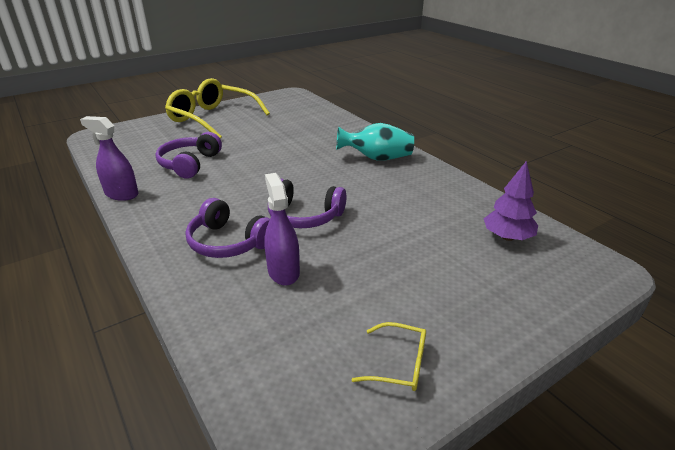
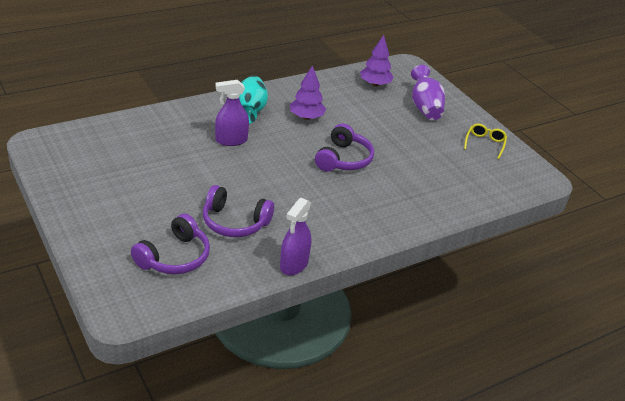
camera: 90 degrees left, 5 degrees up
(213, 118) = (104, 207): yellow glasses -> none
(229, 242) = (378, 197): purple headphones -> purple headphones (174, 257)
(283, 271) = (412, 174): purple spray bottle -> purple spray bottle (231, 140)
(384, 189) = (306, 117): none -> purple tree
(476, 288) = (425, 107): none -> purple vase

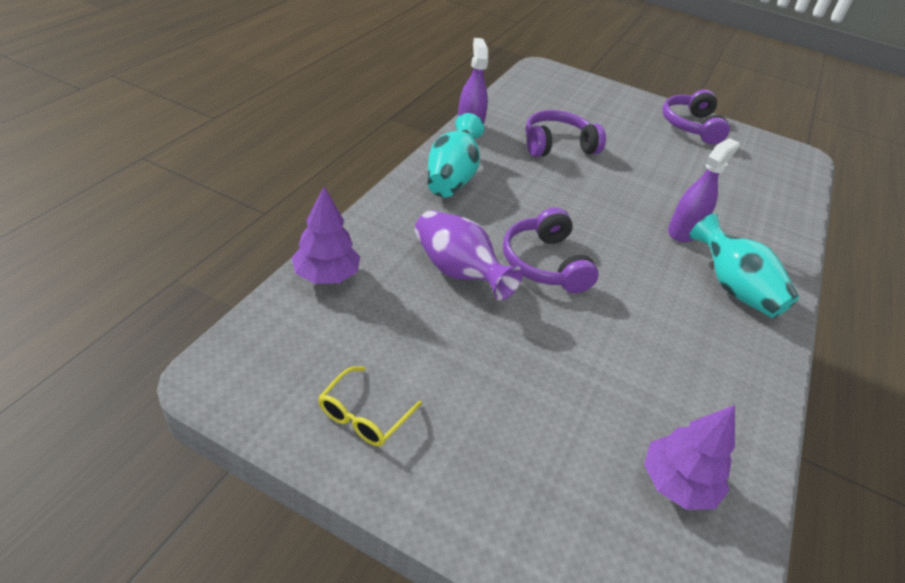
camera: 145 degrees right, 5 degrees up
(174, 257) = (562, 106): purple headphones -> purple headphones (691, 126)
(306, 117) = (666, 317): purple tree -> purple tree (326, 275)
(351, 227) = (452, 178): none -> turquoise vase
(425, 107) = (536, 464): purple vase -> purple vase (458, 272)
(484, 144) = (365, 415): yellow glasses -> yellow glasses turned 45 degrees clockwise

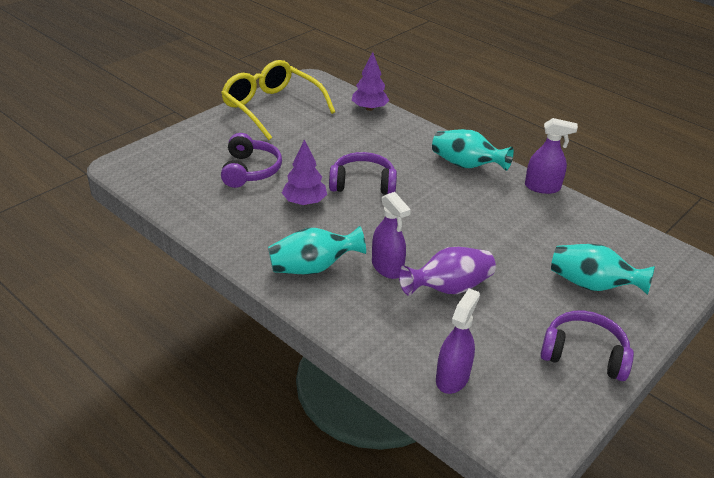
camera: 110 degrees right, 5 degrees down
(365, 415) = (272, 108): yellow glasses -> yellow glasses, size x2.29
(458, 272) = (362, 149): purple vase -> purple vase (448, 288)
(557, 145) = (521, 231): purple headphones -> purple headphones (250, 170)
(606, 115) = (592, 285): none -> turquoise vase
(677, 483) = (186, 183): purple tree -> purple tree (304, 202)
(779, 188) = (452, 377): none -> purple spray bottle

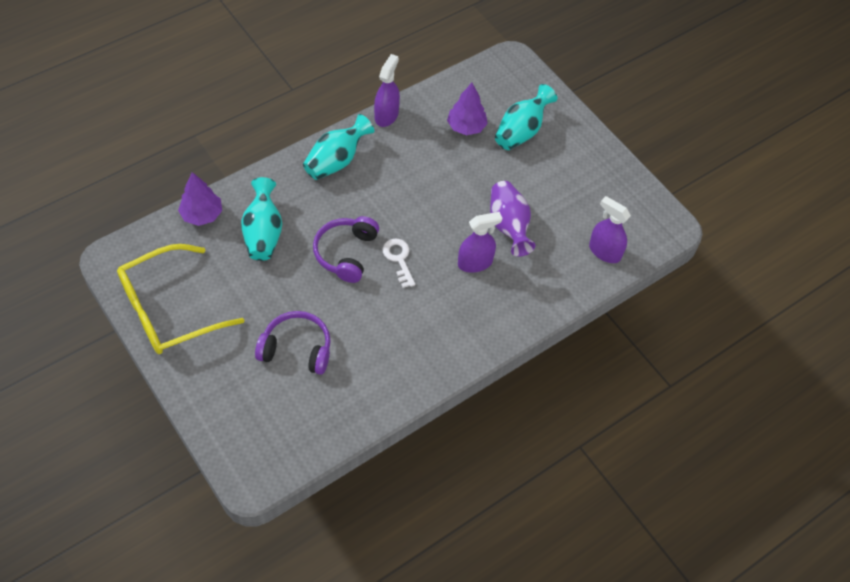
camera: 80 degrees left, 20 degrees up
(304, 202) = (365, 308): purple tree -> purple tree (466, 127)
(313, 267) = (465, 319): turquoise vase -> turquoise vase (263, 233)
(369, 215) = (399, 259): none -> white key
(584, 354) = (592, 165): purple headphones -> none

